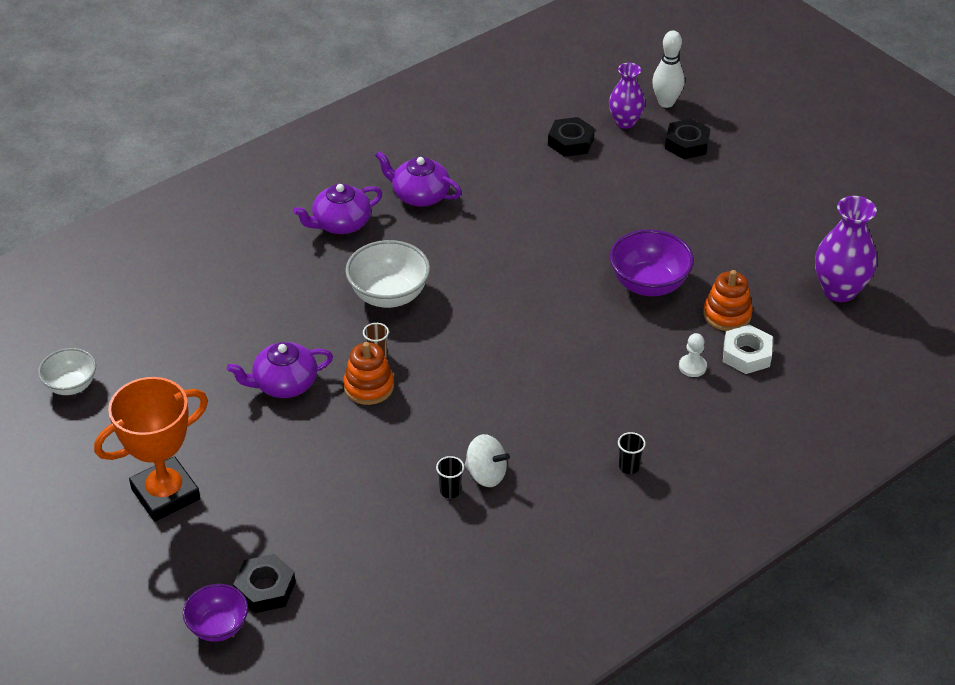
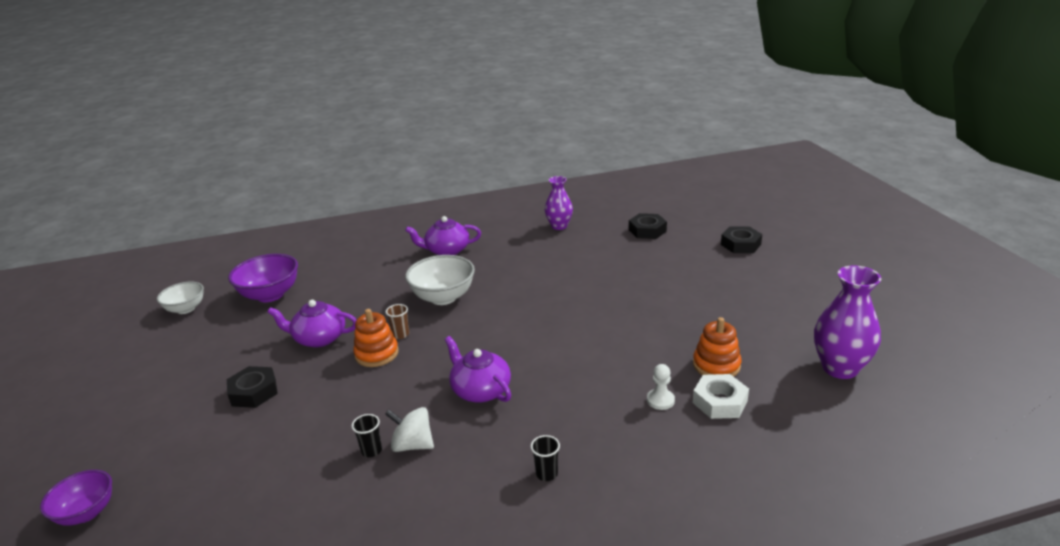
camera: 25 degrees right, 15 degrees down
(165, 494) = (164, 394): orange trophy -> none
(265, 588) = (154, 491): black nut -> black nut (254, 392)
(420, 195) = (514, 243): purple teapot -> purple teapot (480, 390)
(486, 474) = (412, 445): white spinning top -> white spinning top turned 150 degrees clockwise
(625, 122) = (697, 225): purple vase -> purple vase (559, 226)
(649, 284) = (656, 329): purple bowl -> purple bowl (270, 295)
(666, 102) = (736, 219): white bowling pin -> none

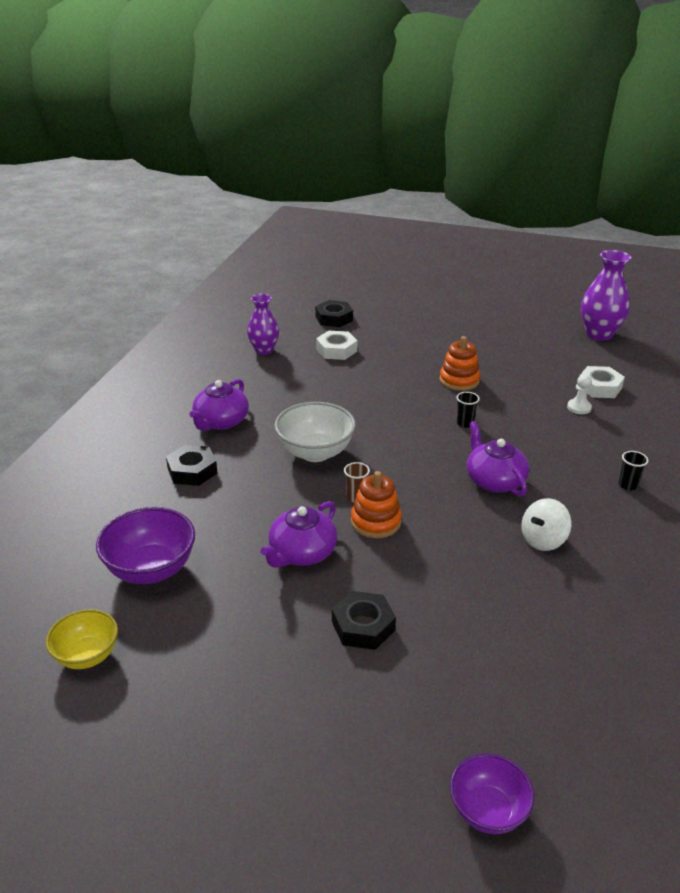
camera: 60 degrees left, 5 degrees up
(186, 309) = (87, 655): white bowl -> yellow bowl
(371, 451) = (533, 566): black cup -> black cup (465, 423)
(480, 390) = (494, 480): purple teapot -> purple teapot turned 75 degrees clockwise
(598, 250) = (336, 350): none -> white nut
(716, 365) = (557, 371): orange stacking toy -> orange stacking toy (459, 380)
(740, 244) = (409, 296): black nut -> black nut (192, 471)

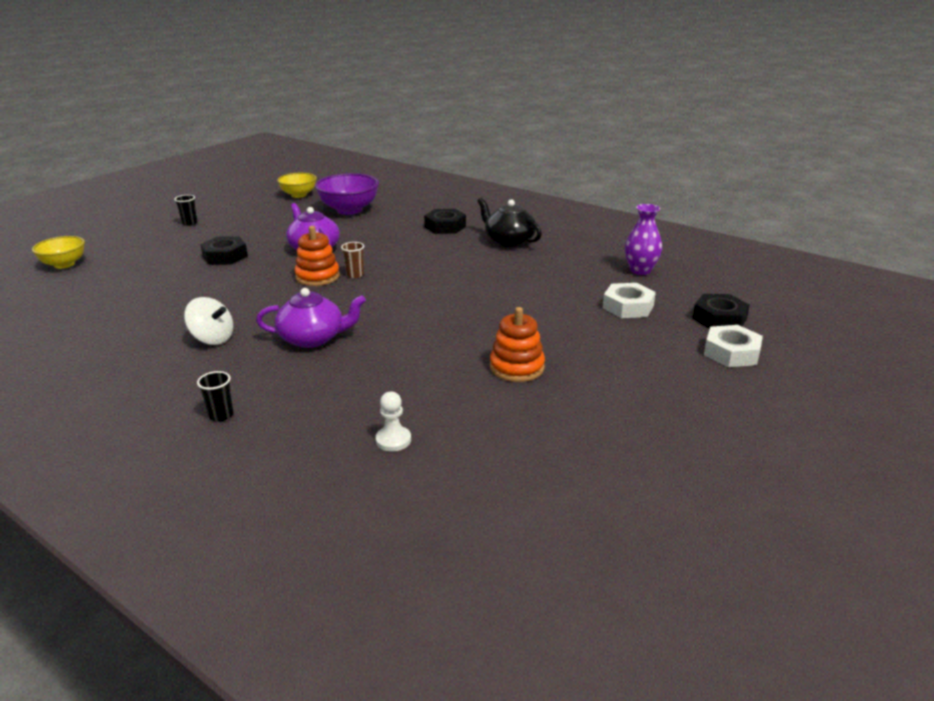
camera: 110 degrees right, 5 degrees down
(221, 422) = (509, 241): purple teapot -> black teapot
(315, 452) = (432, 269): white bowl -> none
(465, 423) = (421, 348): black cup -> black cup (190, 223)
(488, 810) = (64, 264): purple bowl -> yellow bowl
(543, 540) = (212, 339): white spinning top -> white spinning top turned 135 degrees clockwise
(599, 334) = (611, 562): purple vase -> none
(599, 387) = (430, 481): white nut -> white nut (731, 353)

